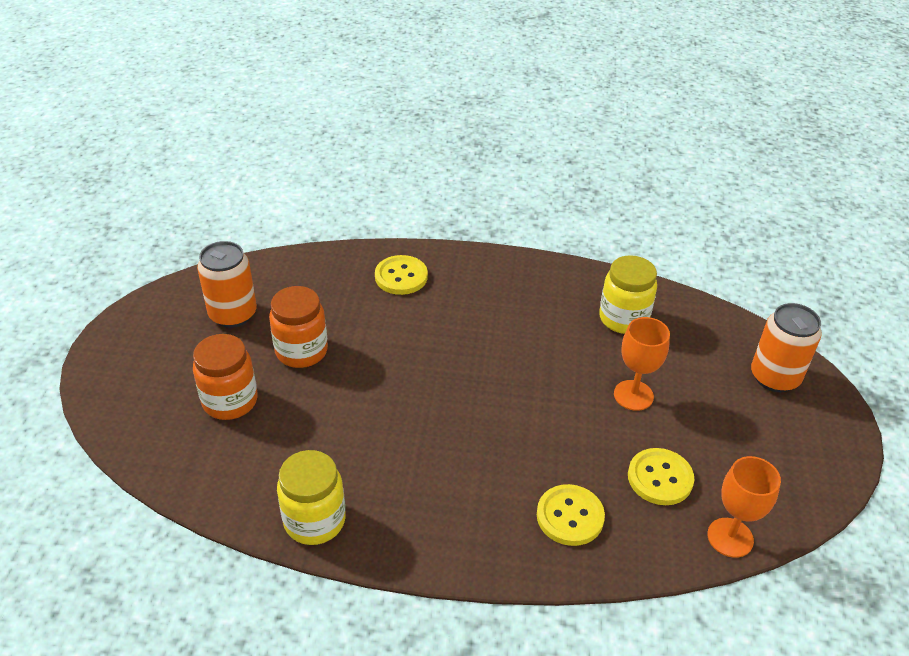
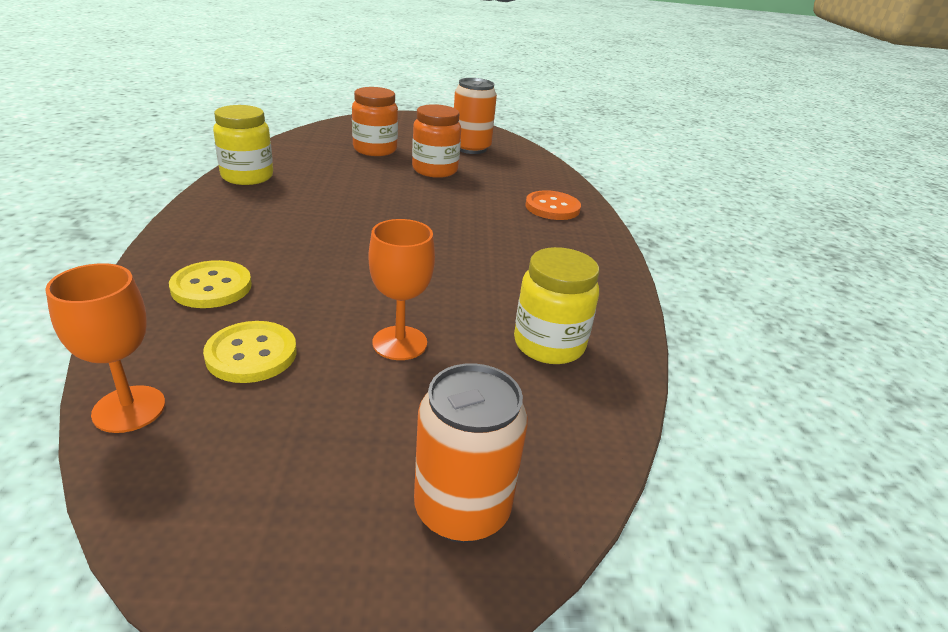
camera: 80 degrees right, 10 degrees down
(401, 277) = (552, 207): yellow button -> orange button

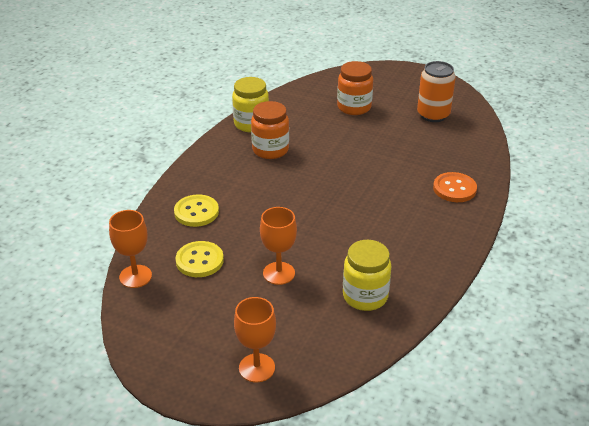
camera: 30 degrees right, 5 degrees up
(435, 170) = (387, 136): orange jar -> orange jar (270, 150)
(462, 509) = (257, 368): orange can -> orange goblet

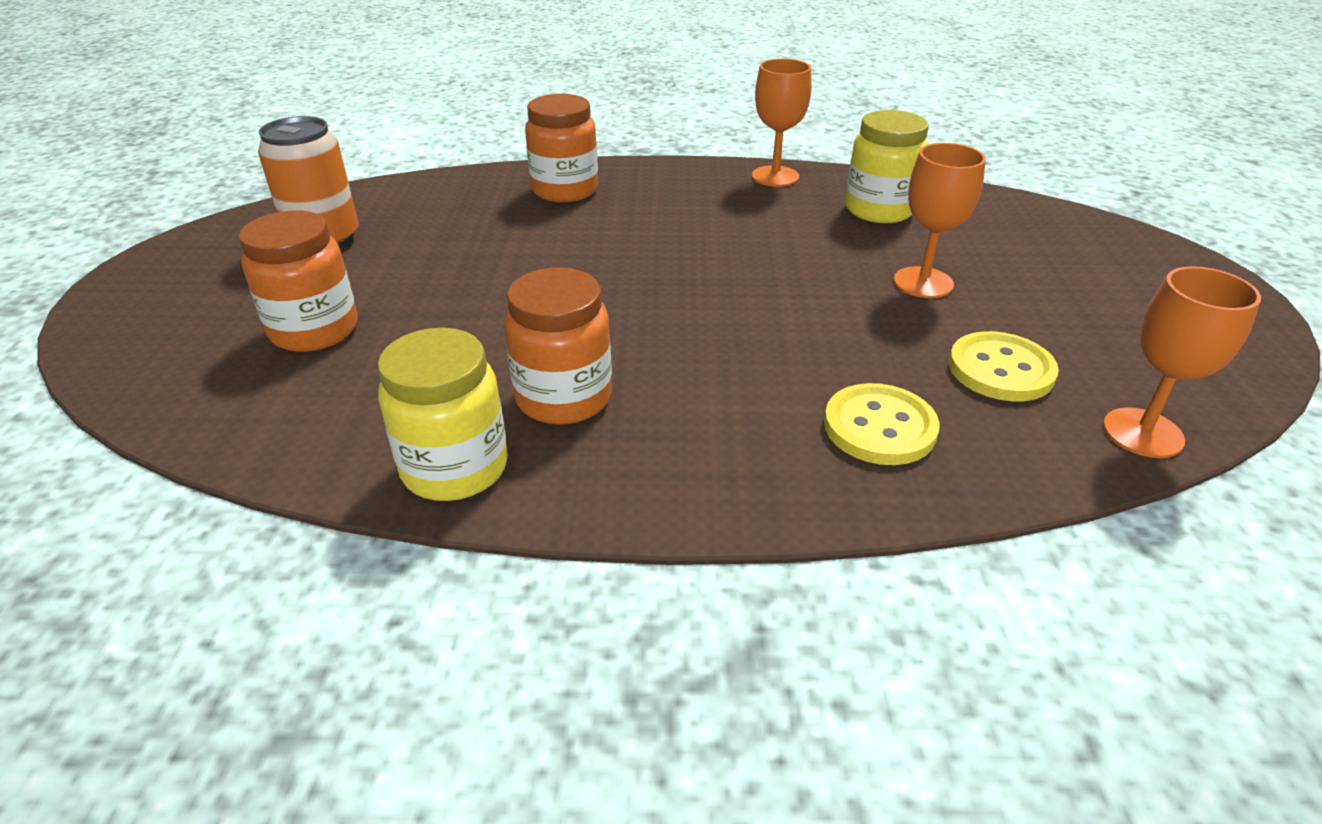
camera: 115 degrees left, 0 degrees up
(257, 368) = (1109, 252): orange goblet -> orange goblet (775, 176)
(454, 189) = (565, 190): orange button -> orange jar

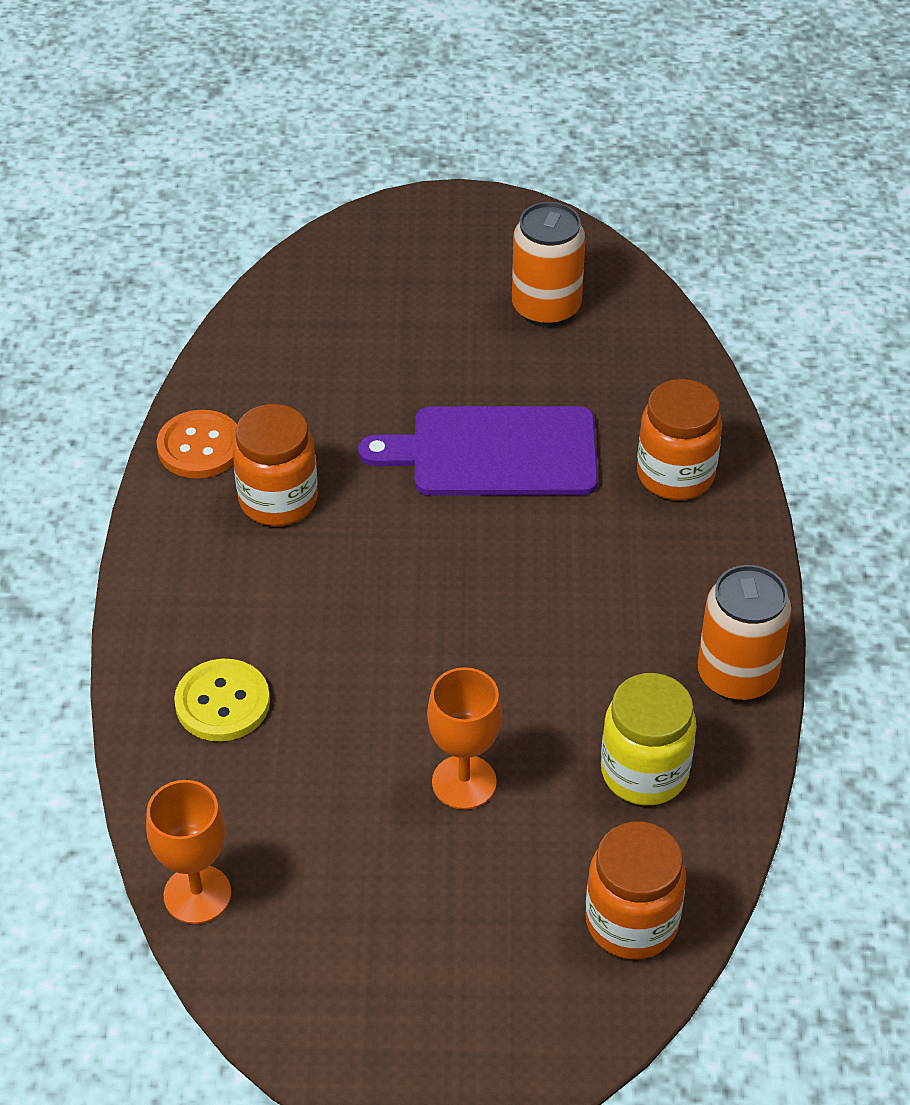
camera: 90 degrees right, 10 degrees up
(314, 330) = (383, 337): orange jar -> orange jar (631, 922)
(455, 468) = (200, 447): yellow jar -> orange button
(519, 266) = (495, 452): none -> purple cutting board
(775, 176) = (737, 675): orange goblet -> orange can
(1000, 370) = (299, 811): yellow button -> none

